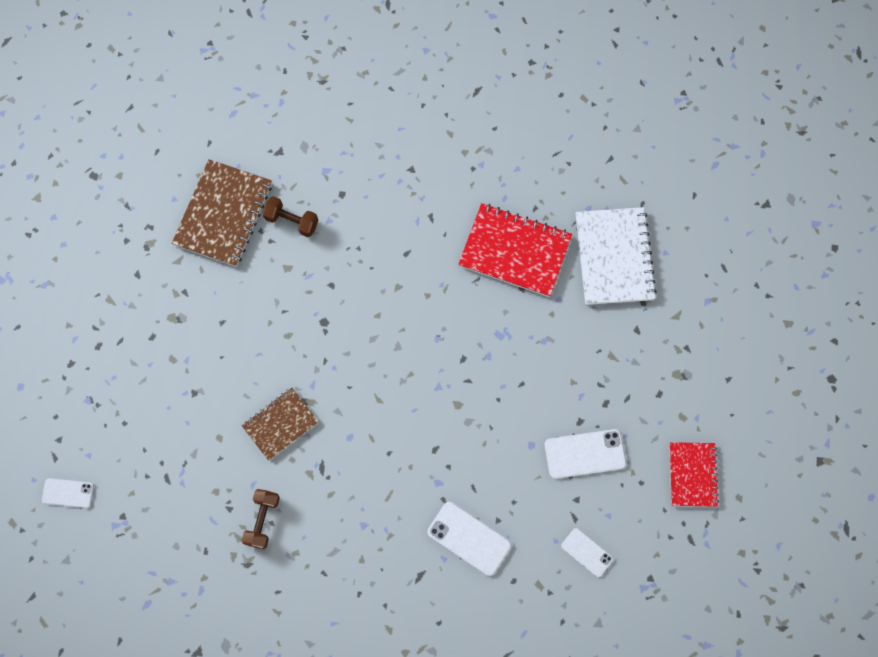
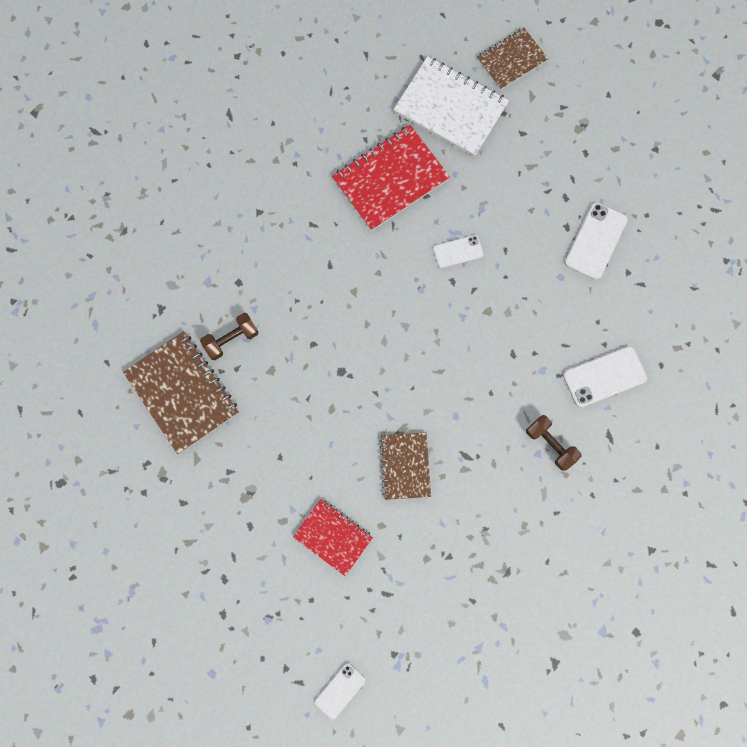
camera: 55 degrees left, 5 degrees up
(262, 520) = (478, 535): brown dumbbell -> brown dumbbell (550, 444)
(587, 552) = (675, 293): white phone -> white phone (458, 251)
(692, 474) = (666, 173): red notebook -> red notebook (333, 537)
(696, 278) = (511, 60): none -> brown notebook

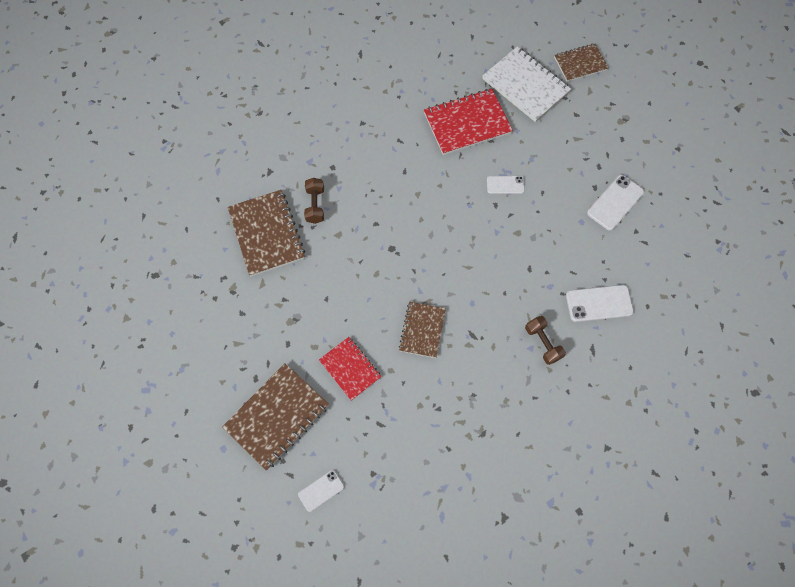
camera: 15 degrees right, 10 degrees down
(231, 339) = (315, 205): brown dumbbell -> brown dumbbell turned 75 degrees counterclockwise
(263, 618) = (277, 416): none -> brown notebook

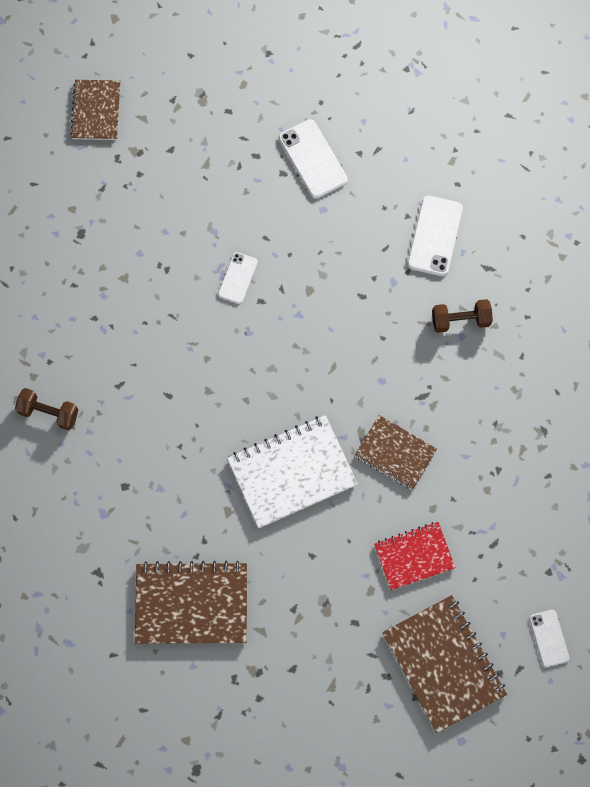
camera: 70 degrees left, 5 degrees up
(315, 205) = (173, 527): brown dumbbell -> brown dumbbell (49, 412)
(467, 123) = (128, 289): red notebook -> none
(525, 86) = (101, 193): white notebook -> white notebook (292, 472)

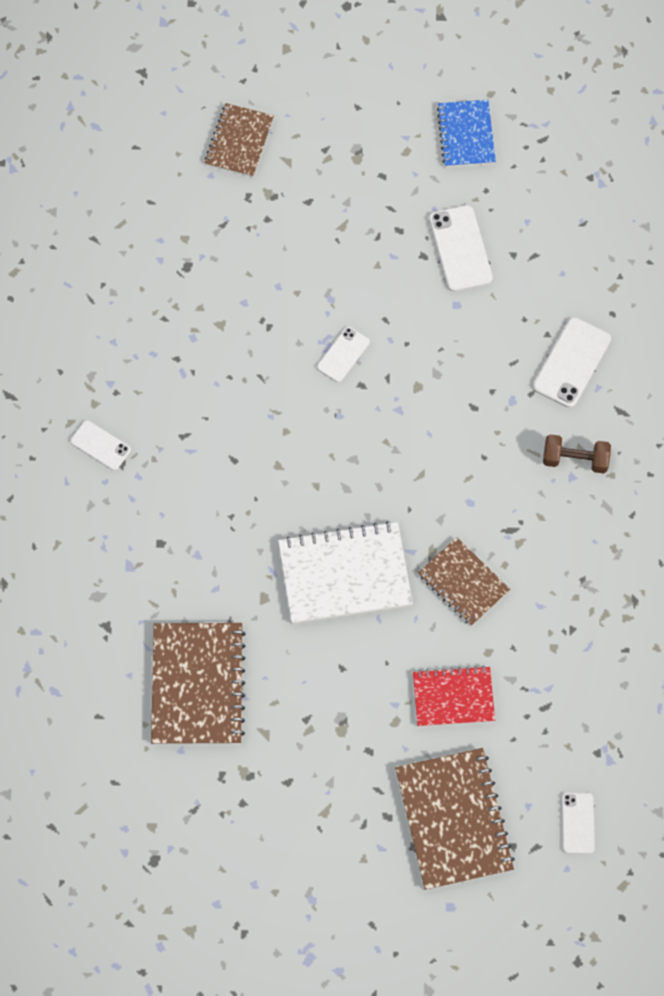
camera: 15 degrees right, 5 degrees down
(49, 412) = (100, 445): brown dumbbell -> white phone
(191, 604) = (197, 685): brown notebook -> brown notebook turned 75 degrees clockwise
(290, 57) = (466, 135): none -> blue notebook

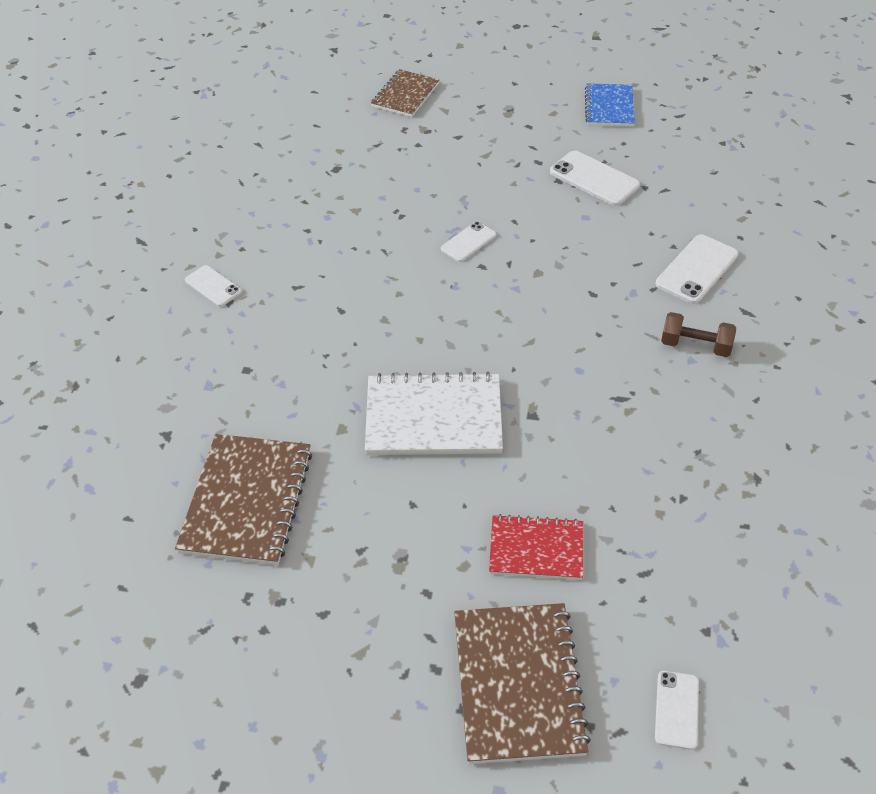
camera: 10 degrees right, 20 degrees down
(460, 249) = (594, 179): white phone -> white phone turned 45 degrees counterclockwise
(463, 582) = (563, 439): brown notebook -> none

